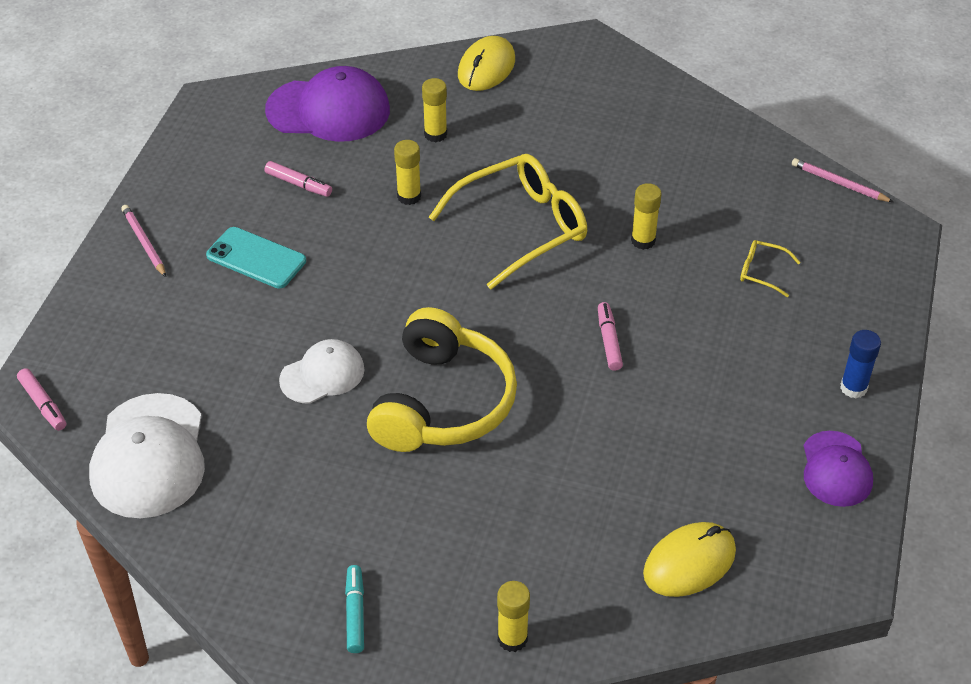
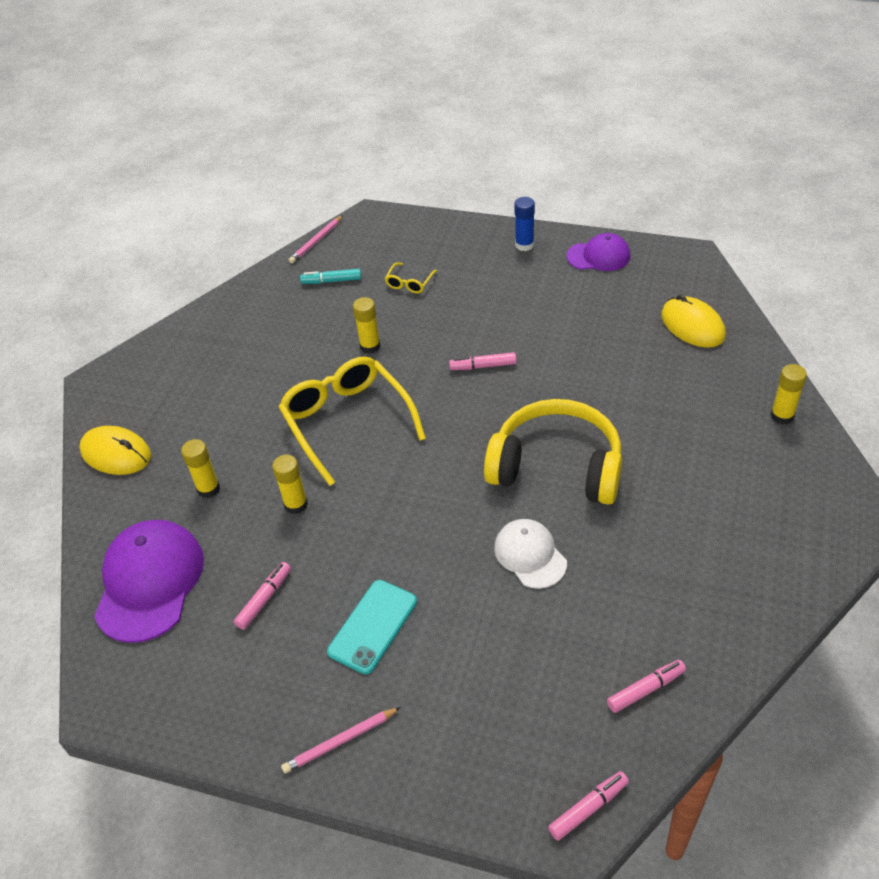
camera: 85 degrees left, 0 degrees up
(149, 456) = (646, 689): white cap -> pink marker
(355, 613) = (785, 511): turquoise marker -> turquoise marker (331, 281)

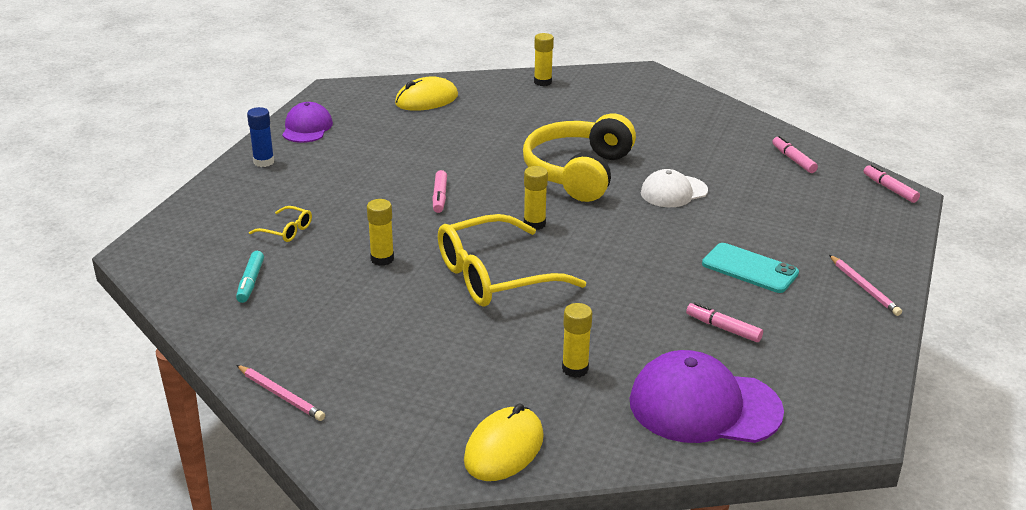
camera: 90 degrees left, 15 degrees down
(296, 504) = (605, 309): yellow glue stick -> yellow glue stick (534, 224)
(316, 241) = (161, 292): pink pencil -> pink pencil (281, 395)

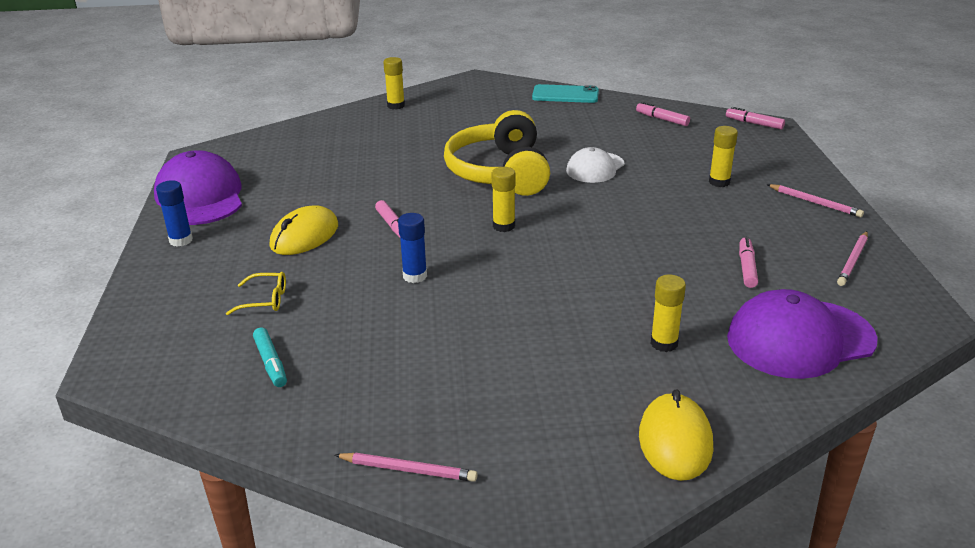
camera: 25 degrees left, 0 degrees up
(307, 128) = (200, 197): purple cap -> purple cap, size x1.67
(382, 259) = (390, 299): yellow glue stick -> yellow glue stick (719, 182)
(419, 246) = (415, 276): none -> blue glue stick
(426, 100) = (300, 144): yellow mouse -> yellow mouse (304, 236)
(496, 276) = (513, 282): yellow glasses -> none
(723, 328) = (747, 268): pink marker -> pink marker turned 90 degrees clockwise
(749, 268) = (717, 213): turquoise phone -> turquoise phone (565, 95)
(839, 354) = (853, 260): none -> pink pencil

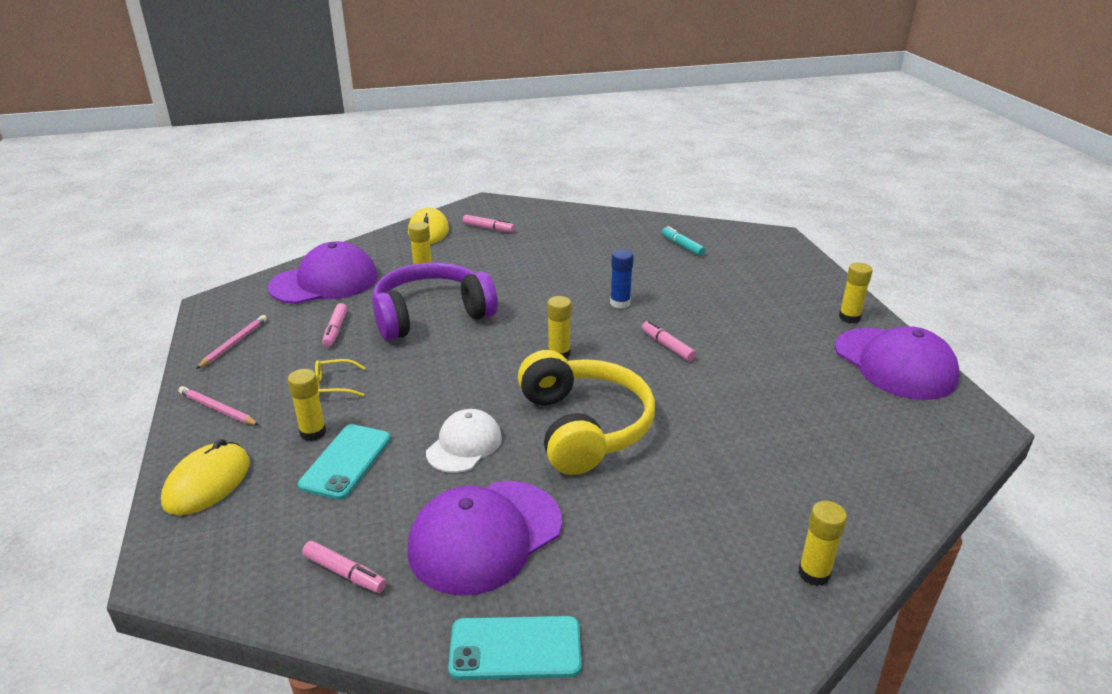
camera: 170 degrees right, 0 degrees up
(181, 240) = (849, 317): blue glue stick -> yellow glue stick
(264, 300) = (724, 278): yellow glasses -> yellow glasses (334, 385)
(304, 236) = (743, 330): yellow mouse -> yellow mouse (207, 483)
(408, 470) = (570, 213): pink pencil -> none
(580, 127) = (485, 536): none -> purple cap
(640, 277) = (431, 315): none -> purple headphones
(684, 164) = (346, 461): none -> turquoise phone
(754, 123) = (191, 574): pink marker -> pink marker (488, 228)

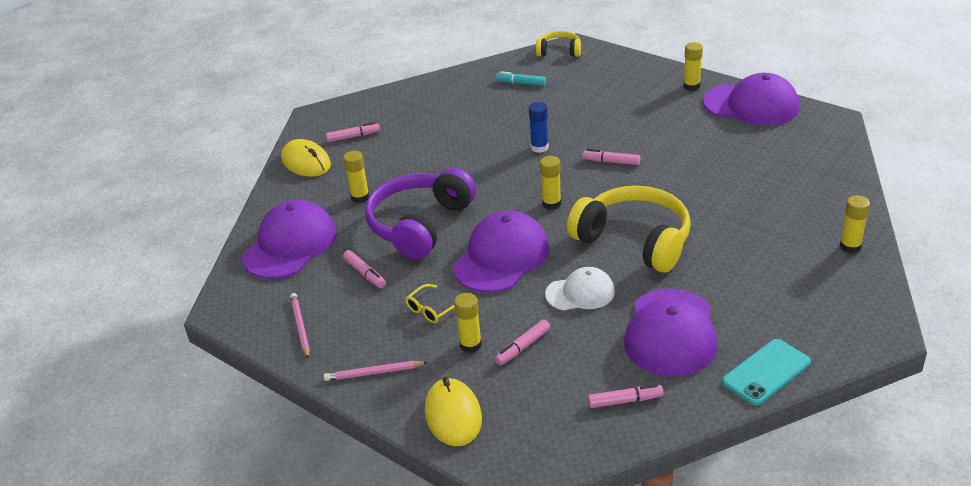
camera: 35 degrees left, 5 degrees up
(346, 461) = (523, 347): turquoise phone -> pink marker
(449, 375) = (501, 257): none -> purple cap
(464, 445) = (580, 293): white cap -> white cap turned 90 degrees clockwise
(756, 235) = (559, 51): none -> yellow headphones

